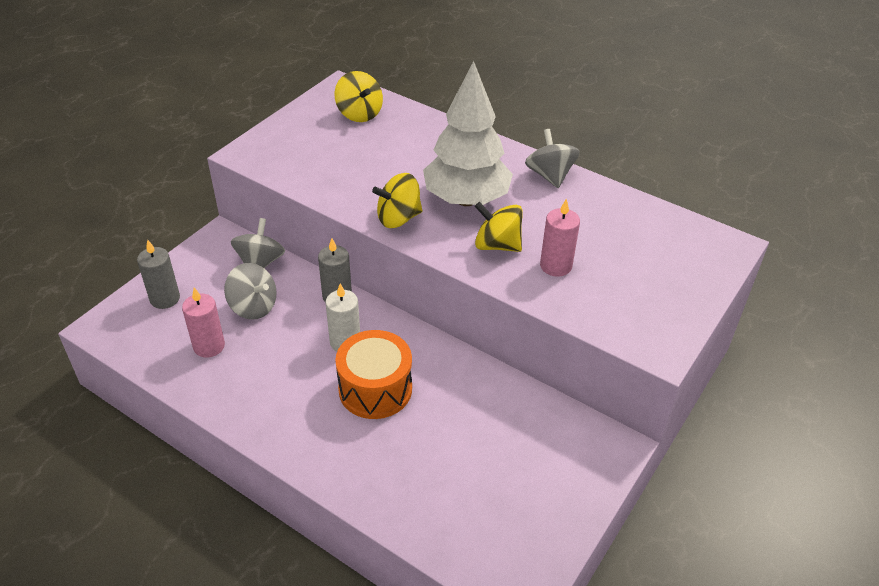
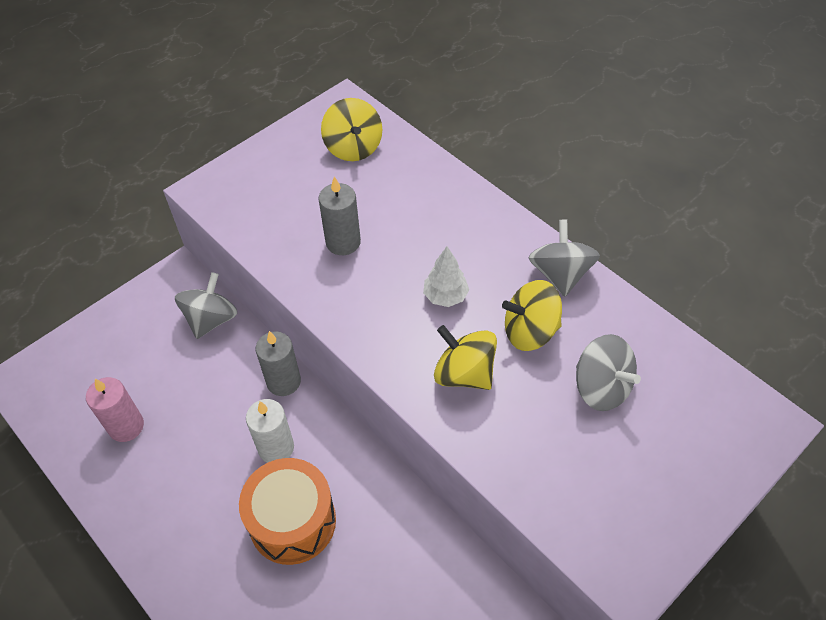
camera: 15 degrees right, 10 degrees up
(165, 298) = (96, 352): grey candle -> grey candle (343, 242)
(253, 307) = (188, 380): grey spinning top -> grey spinning top (601, 387)
(398, 218) = (356, 313): yellow spinning top -> yellow spinning top (530, 331)
(466, 199) = (445, 296): white tree -> white tree, size x0.42
(555, 266) = (528, 418): pink candle -> none

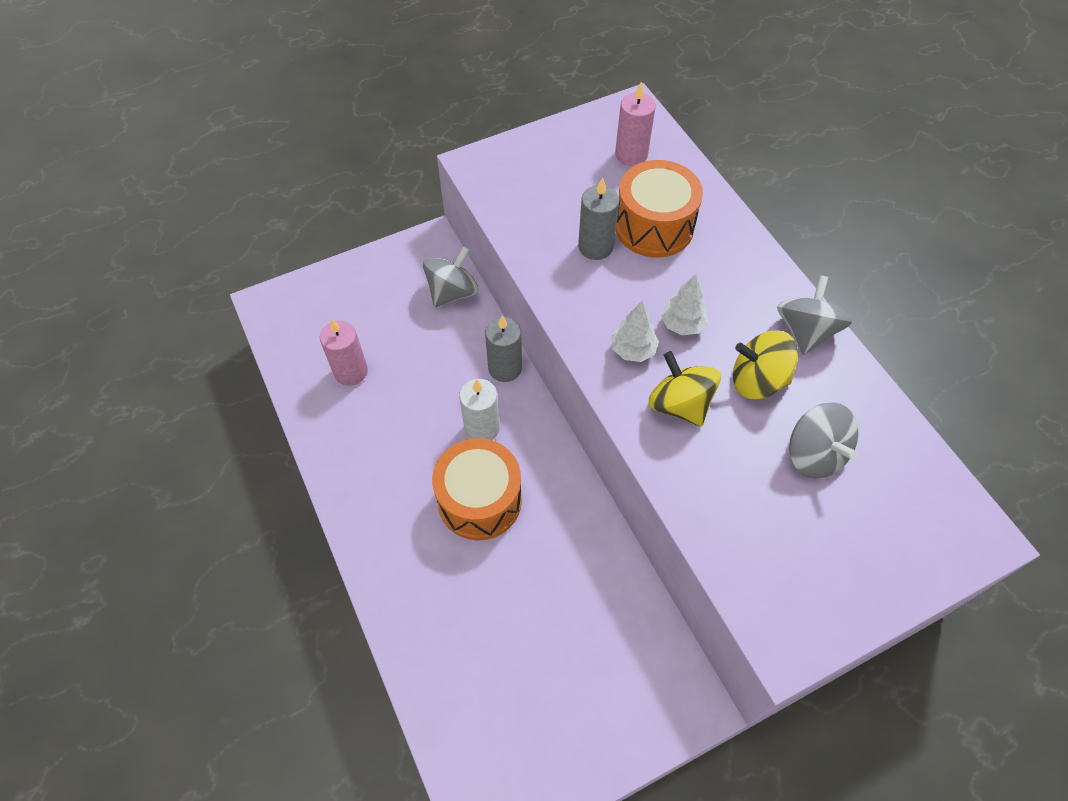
camera: 15 degrees right, 5 degrees up
(353, 147) = (631, 155): yellow spinning top -> pink candle
(393, 210) = (654, 226): none -> orange drum
(405, 333) = (632, 350): none -> white tree

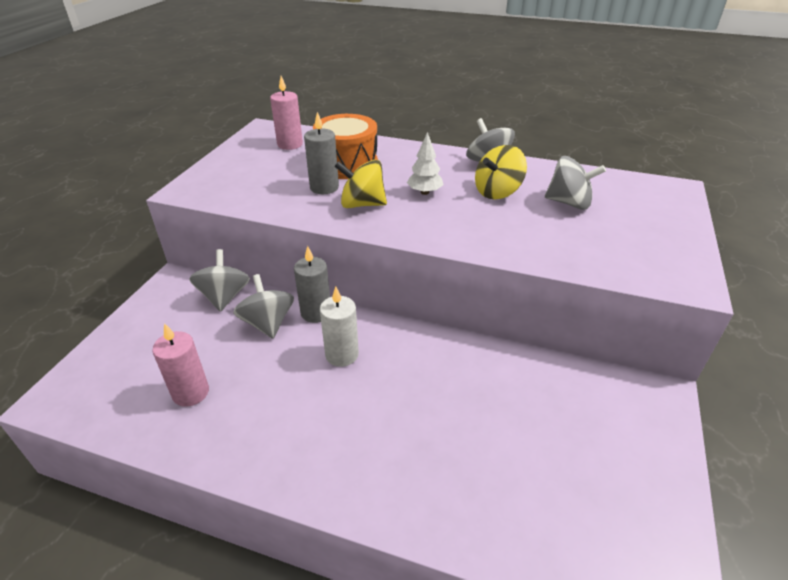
camera: 45 degrees left, 20 degrees down
(458, 348) = (268, 323): none -> grey spinning top
(479, 500) = (394, 396): orange drum -> none
(632, 350) = (414, 217): white tree -> none
(679, 404) = (476, 223): yellow spinning top -> yellow spinning top (362, 204)

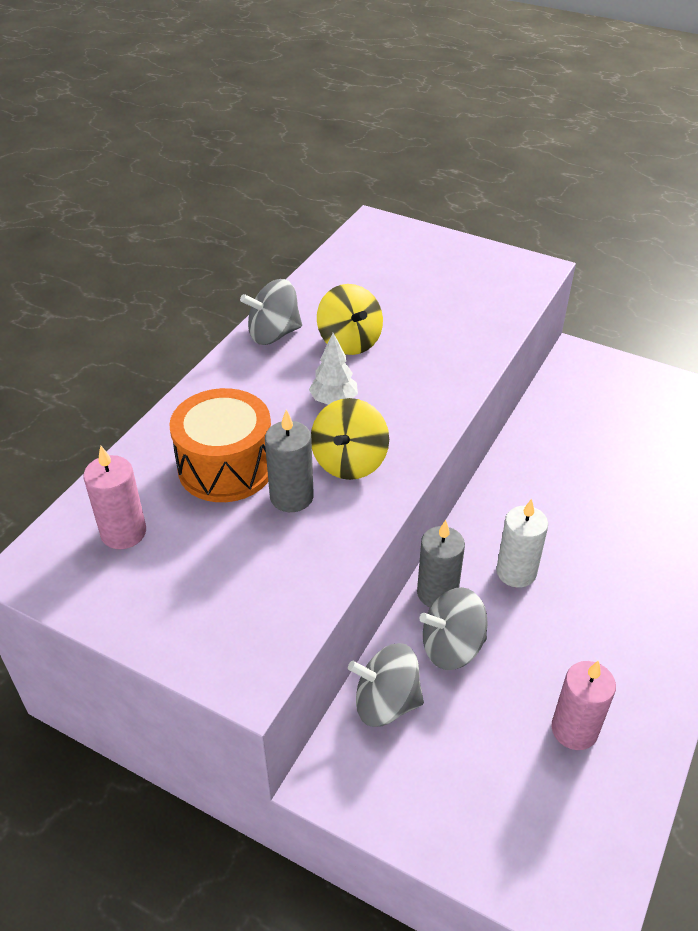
camera: 80 degrees left, 5 degrees up
(569, 203) = (387, 297): grey spinning top -> none

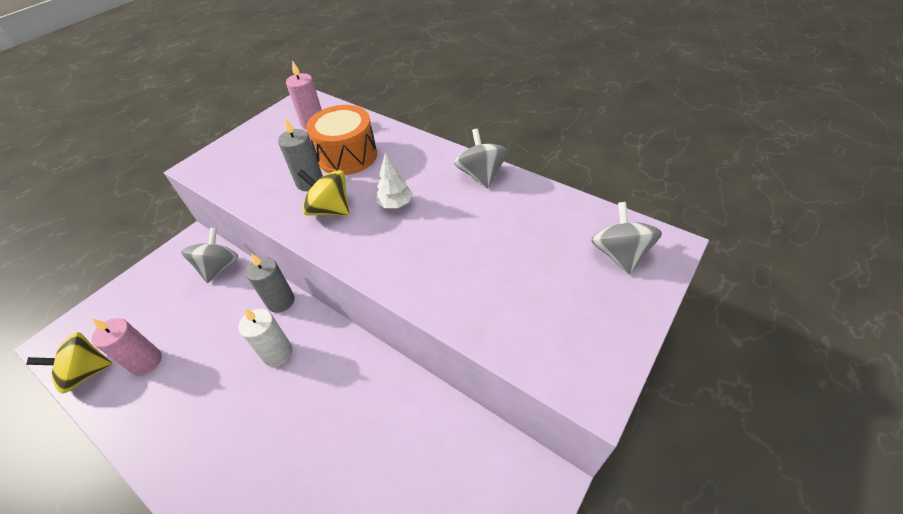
camera: 100 degrees right, 5 degrees up
(349, 341) = (466, 216): yellow spinning top -> yellow spinning top (87, 372)
(452, 647) = (237, 303): grey spinning top -> grey spinning top (619, 254)

